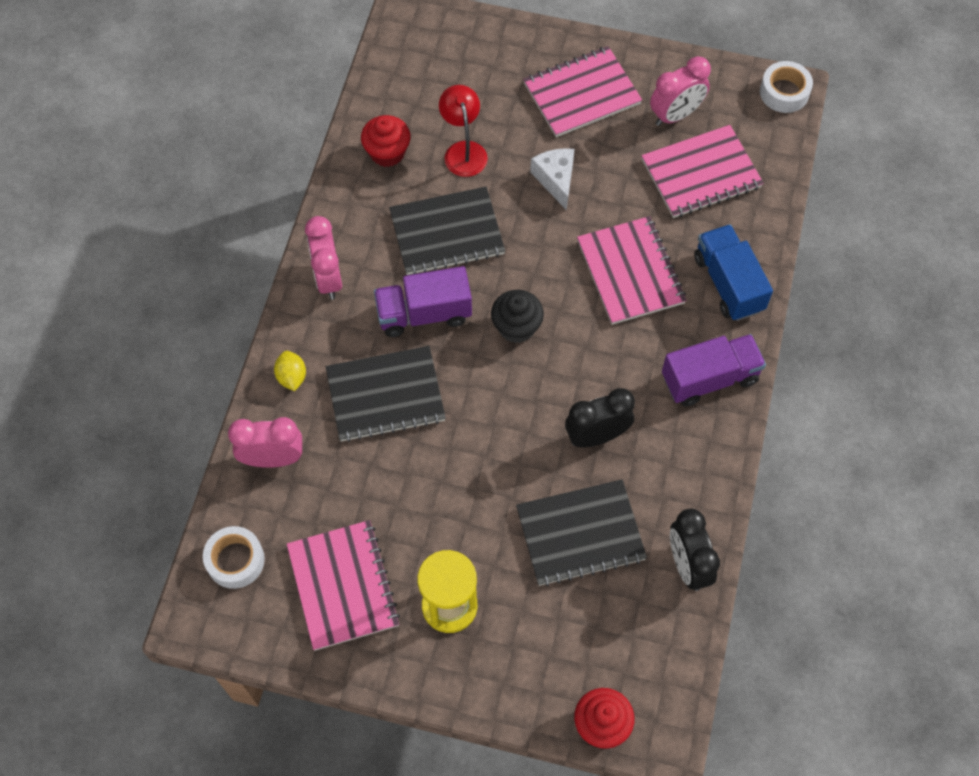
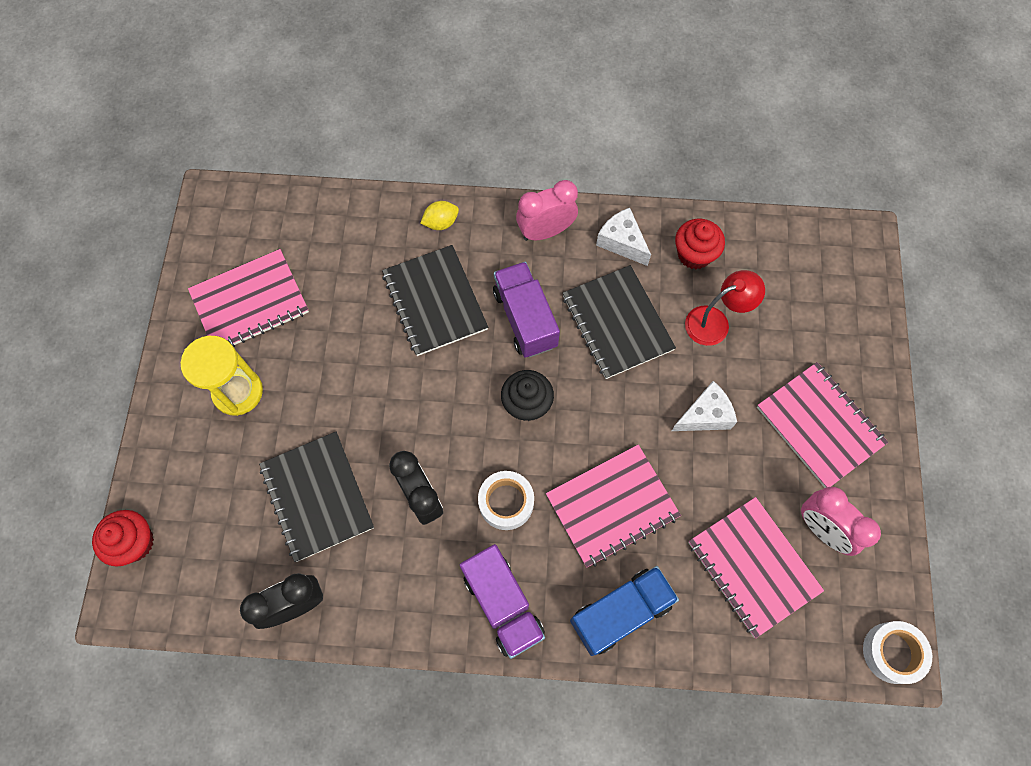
camera: 80 degrees right, 5 degrees up
(235, 560) = (266, 216): white tape -> white tape (506, 502)
(273, 458) = (361, 224): pink clock -> none
(358, 212) = (622, 242): none -> white cheese

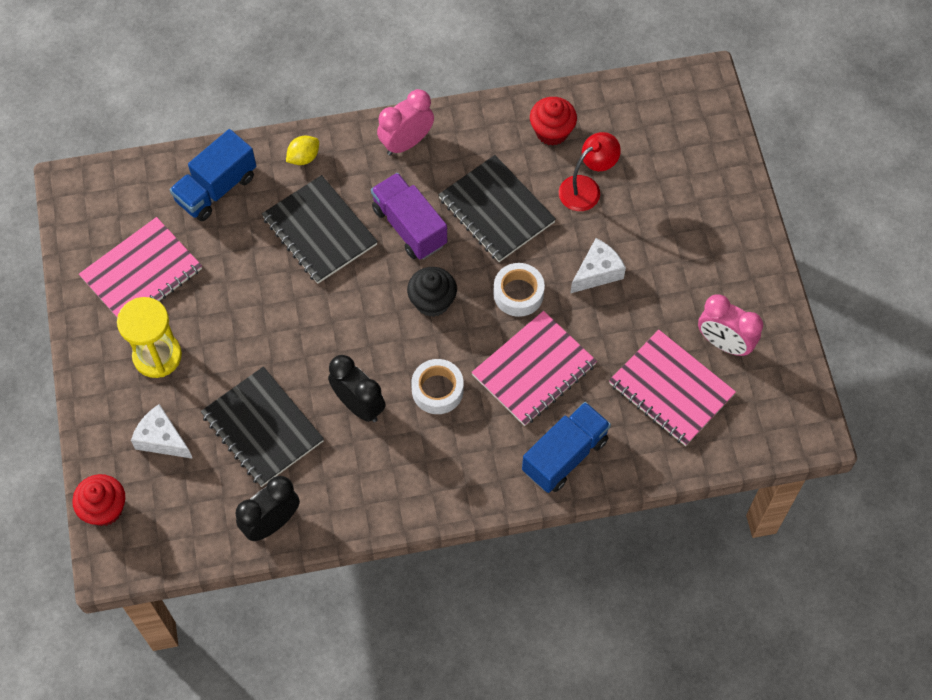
camera: 15 degrees left, 5 degrees down
(347, 234) = (216, 188): none -> blue truck
(502, 604) = (459, 475): purple truck -> none
(622, 242) = (481, 136): white cheese -> white cheese (162, 439)
(819, 426) = (701, 256): pink notebook -> none
(892, 652) = (806, 428): white tape -> white tape (518, 293)

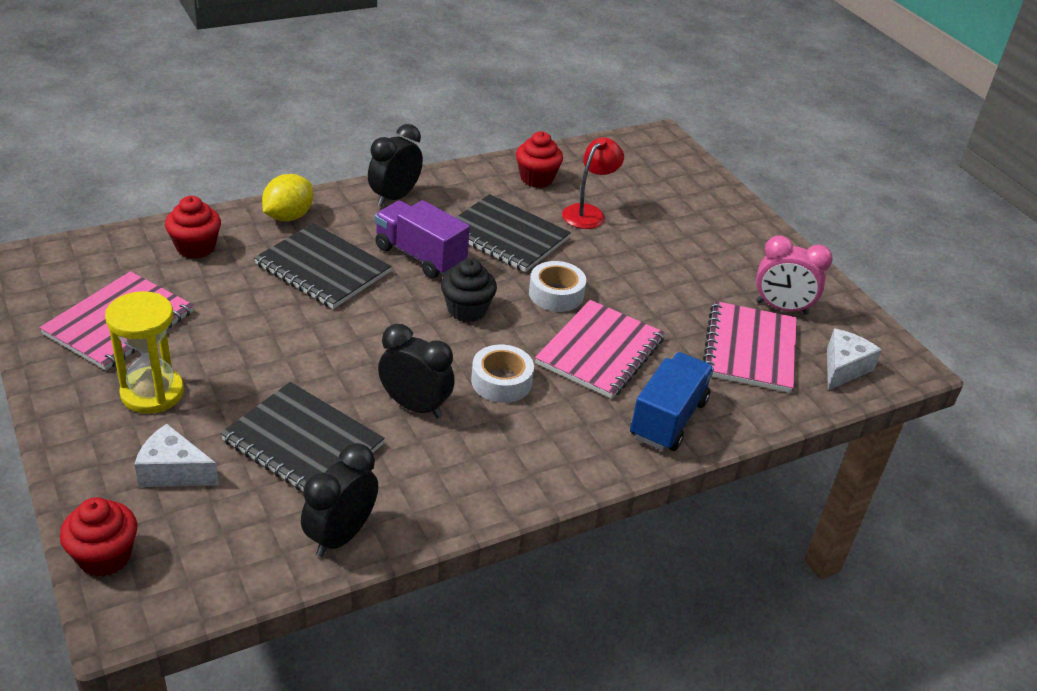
camera: 20 degrees left, 25 degrees down
(216, 188) = (196, 247): blue truck -> red cupcake
(303, 157) = (288, 216): yellow lemon -> yellow lemon, size x1.51
(406, 143) = (394, 197): pink clock -> black clock
(597, 272) = (629, 270): white cheese -> white cheese (843, 368)
(671, 389) = (750, 349): pink notebook -> pink notebook turned 75 degrees clockwise

